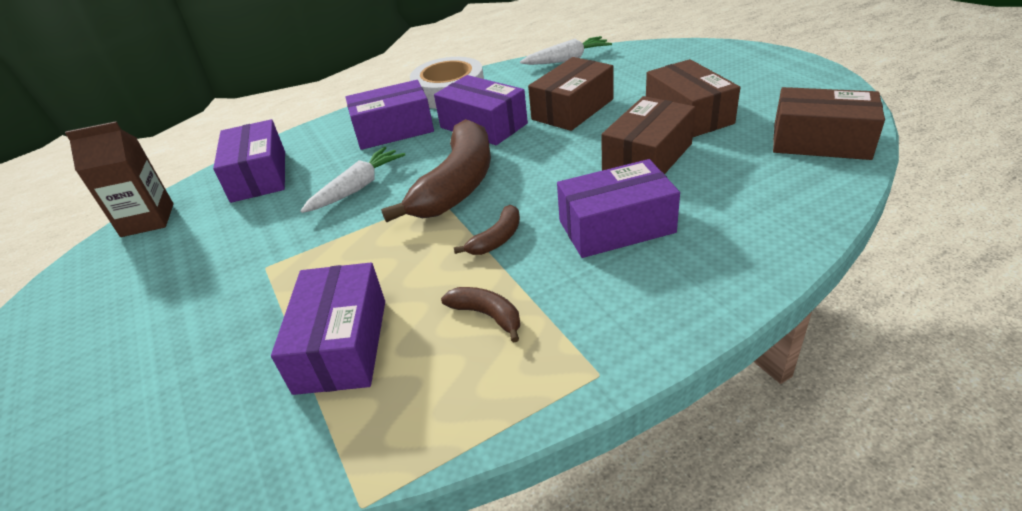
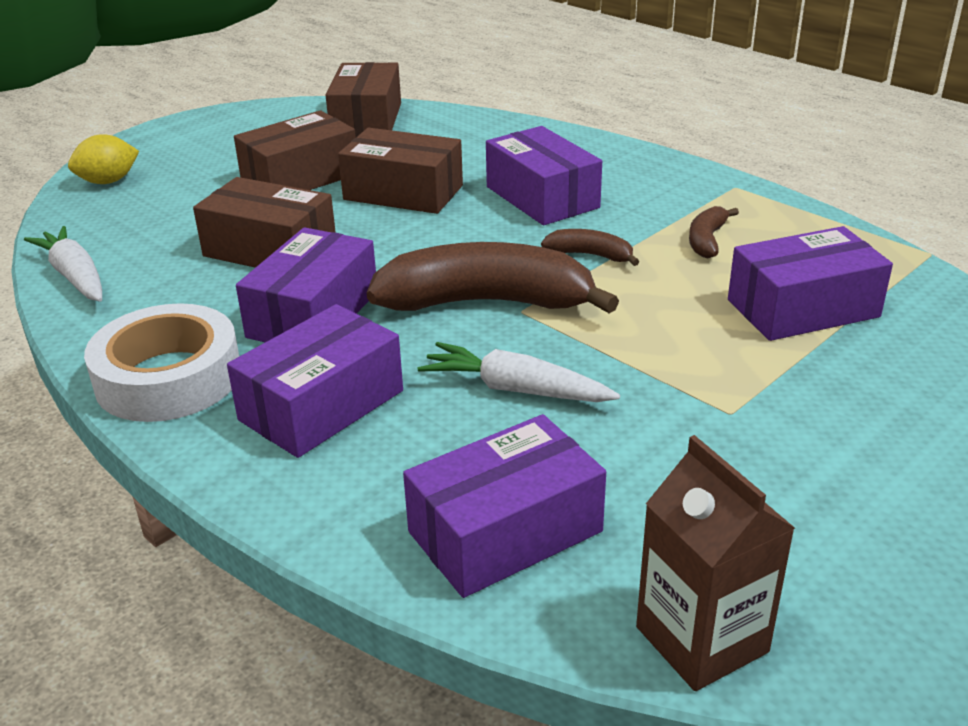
camera: 110 degrees left, 5 degrees down
(394, 130) = (321, 405): purple box -> purple box turned 75 degrees clockwise
(696, 53) = (108, 181): none -> yellow lemon

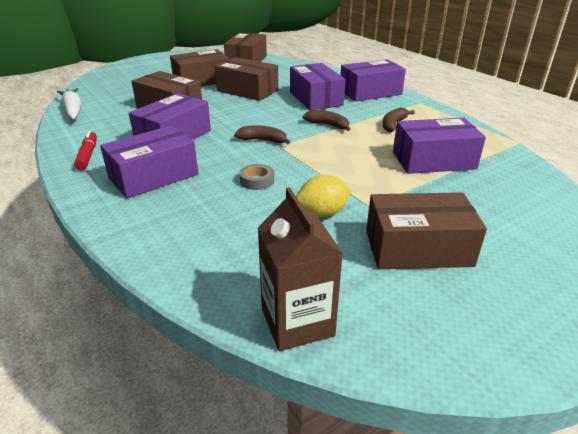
camera: 10 degrees right, 0 degrees up
(108, 181) = (113, 75): yellow lemon -> yellow lemon (322, 213)
(168, 377) = (87, 155): white tape -> red marker
(486, 303) = (263, 140): brown banana -> brown banana, size x0.45
(505, 531) = (214, 248): purple box -> purple box (370, 92)
(516, 389) = (257, 181): white carrot -> grey tape
(837, 481) = (418, 248): none -> brown box

